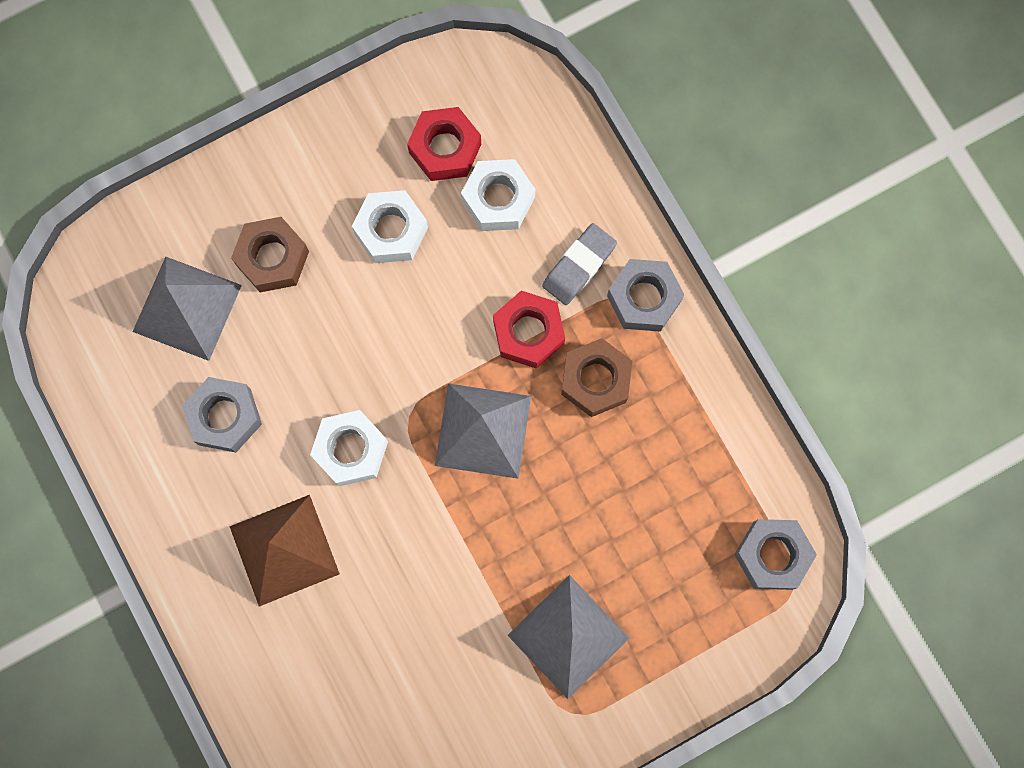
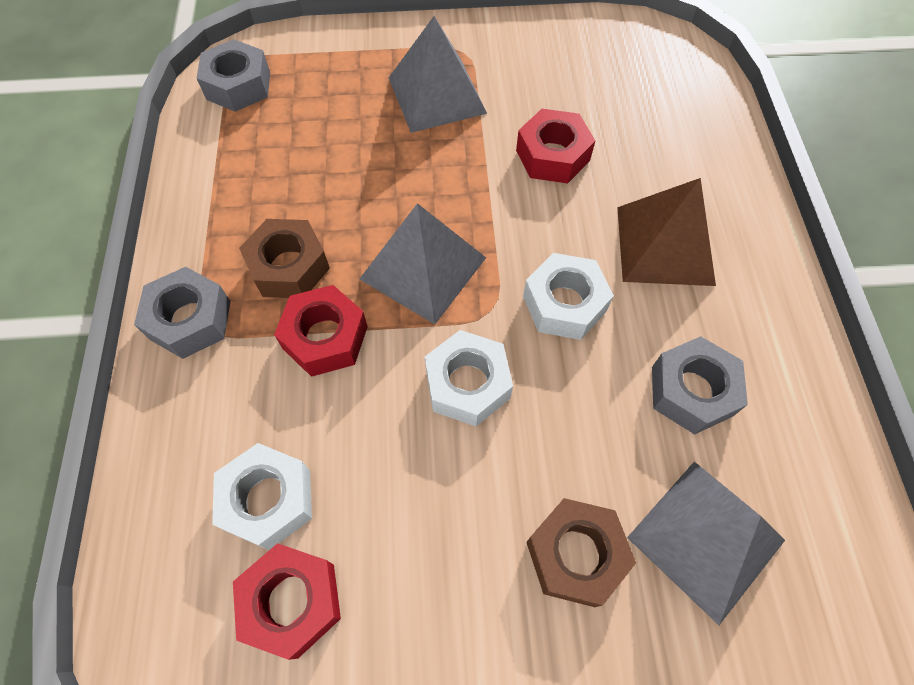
camera: 155 degrees left, 15 degrees down
(391, 231) = (414, 521): white nut -> white nut (467, 384)
(421, 609) = (552, 155): none -> red nut
(579, 266) = (230, 381): grey eraser -> none

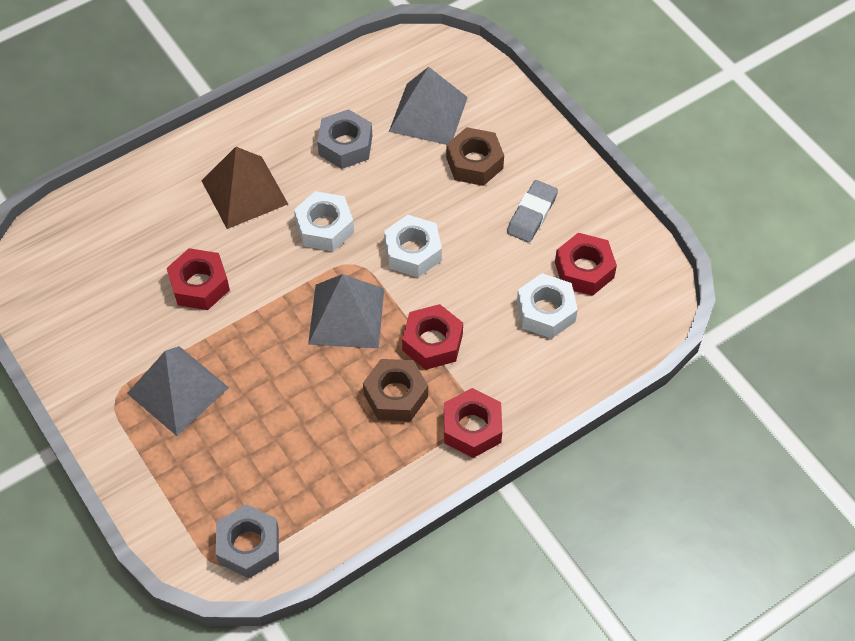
camera: 120 degrees left, 5 degrees down
(190, 320) = (472, 428): grey nut -> red nut
(434, 585) = (532, 214): none -> grey eraser

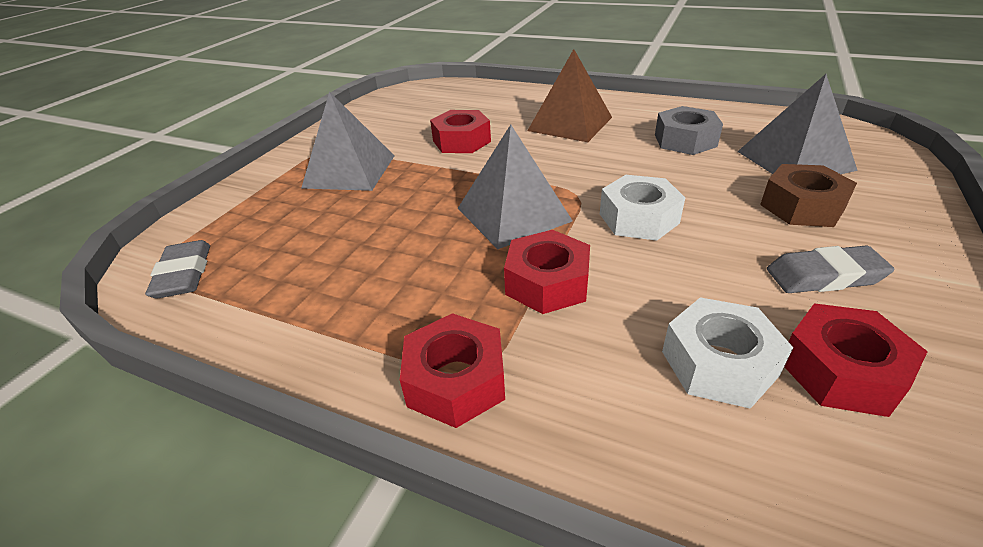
camera: 60 degrees right, 20 degrees down
(249, 546) = (184, 274): grey nut -> grey eraser
(324, 227) = (591, 165): white nut -> none
(396, 395) = (448, 288): brown nut -> none

